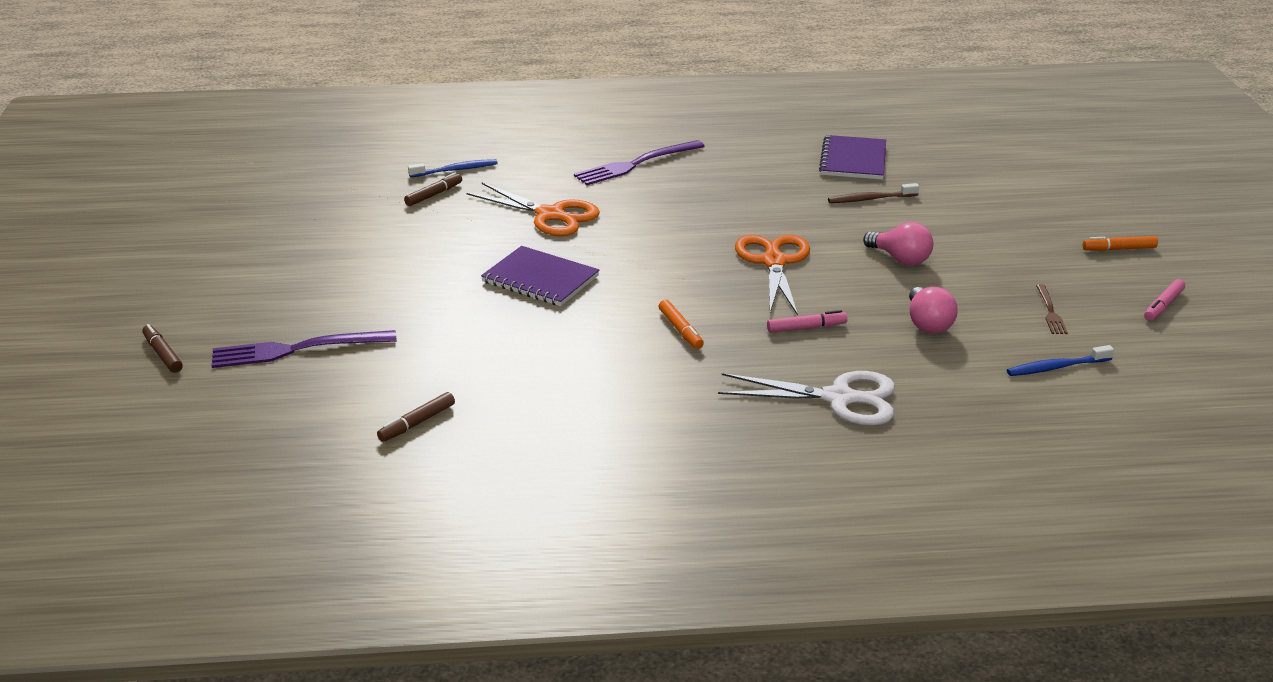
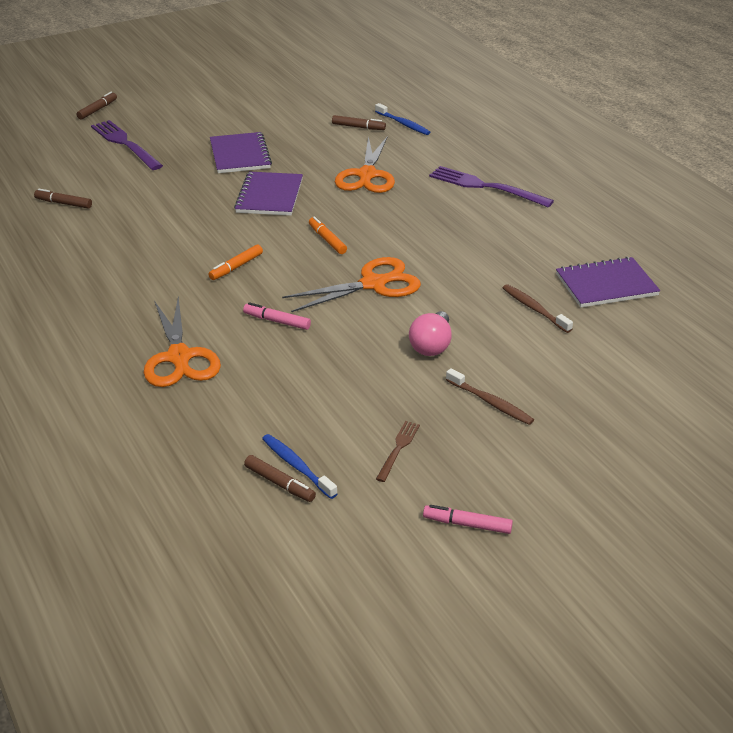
camera: 65 degrees right, 5 degrees up
(420, 277) = (240, 155): none -> purple notebook
(806, 328) = (277, 321): pink marker -> pink marker turned 150 degrees clockwise
(839, 398) = (179, 357): white scissors -> orange scissors
(927, 324) = (325, 380): pink light bulb -> none
(1002, 254) = (490, 402): none -> brown toothbrush
(1050, 312) = (398, 449): brown fork -> brown fork turned 135 degrees clockwise
(1079, 382) = (279, 484): none -> brown marker
(1119, 249) = (570, 479): orange marker -> orange marker (327, 240)

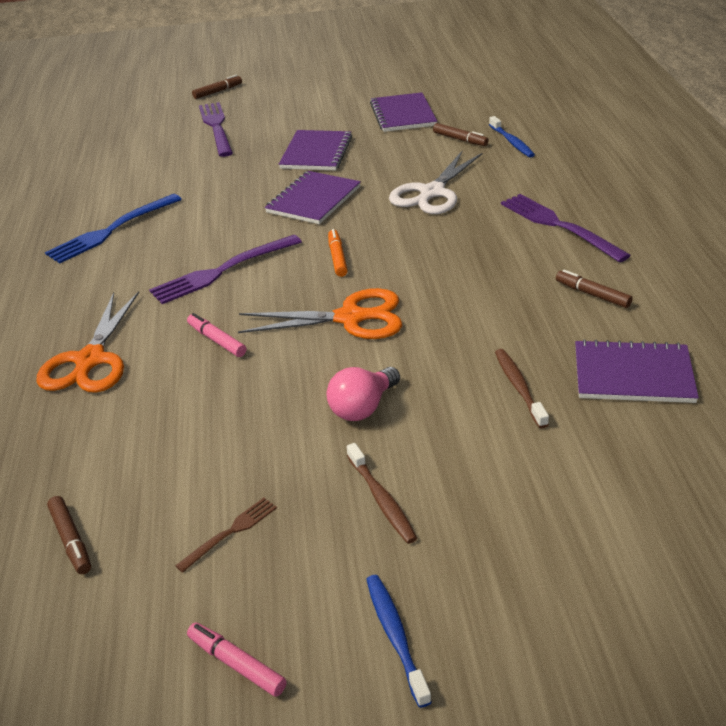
camera: 25 degrees right, 0 degrees up
(63, 203) = (115, 177): brown marker -> brown marker (592, 294)
(103, 250) = (111, 230): none -> blue fork
(236, 267) = (222, 271): orange marker -> purple fork
(292, 111) = (403, 114): none -> purple notebook
(297, 466) = (105, 523): blue toothbrush -> blue toothbrush (395, 636)
(367, 175) = (432, 192): orange scissors -> white scissors

